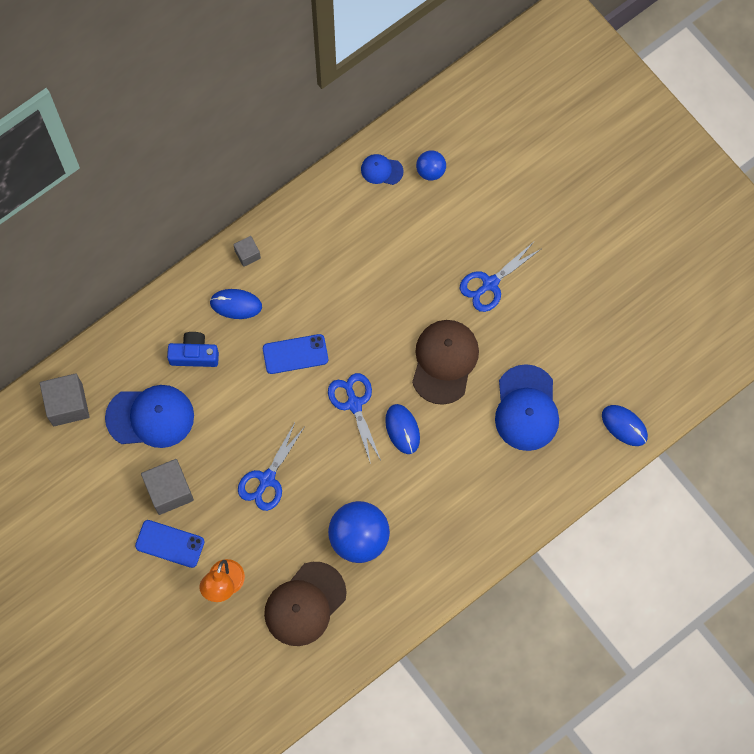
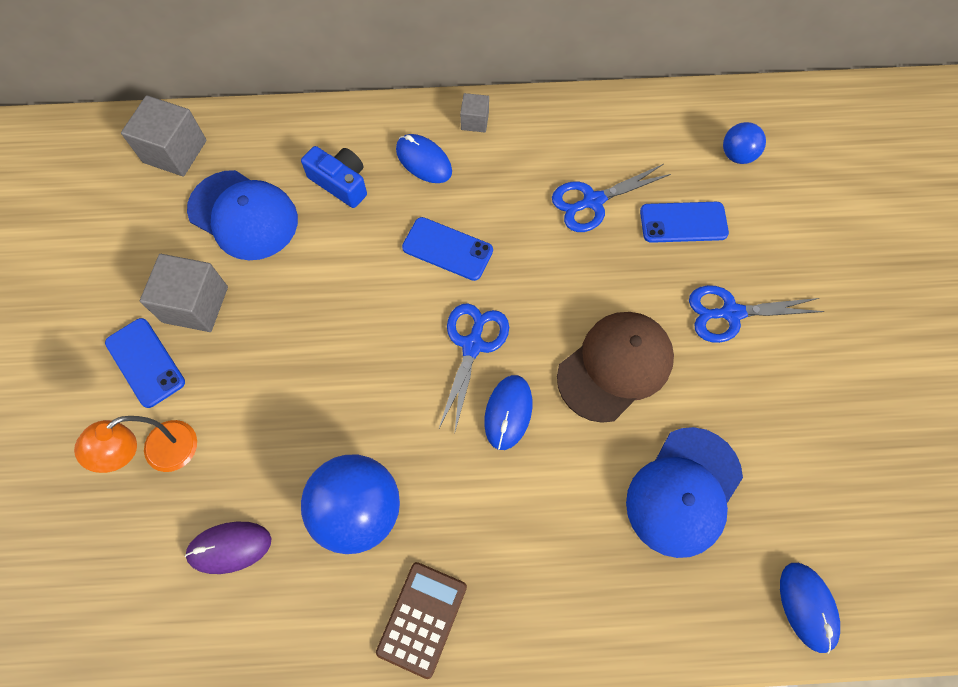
camera: 35 degrees right, 5 degrees down
(267, 479) = (308, 364): blue scissors -> blue scissors (593, 201)
(305, 604) = (230, 547): brown cap -> purple mouse
(381, 170) = (681, 124): blue cap -> none
(426, 241) = (683, 222): none -> blue phone
(434, 567) = (422, 619): none -> brown calculator

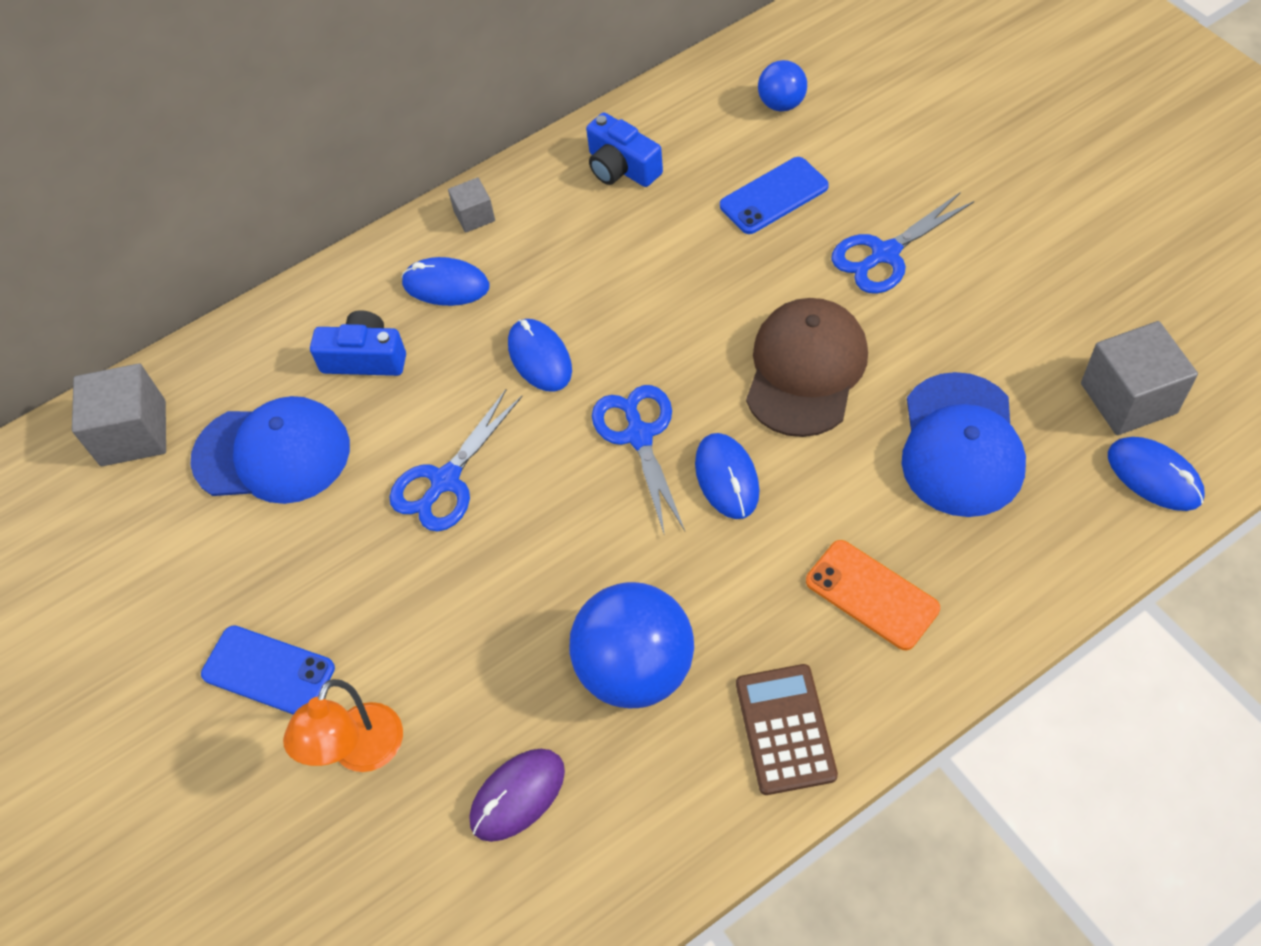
camera: 25 degrees left, 10 degrees down
(195, 304) = (284, 576): grey cube -> grey cube (1128, 398)
(447, 249) = (540, 358): blue phone -> blue mouse
(545, 561) = (872, 595): none -> orange phone
(593, 201) = (664, 226): blue scissors -> blue scissors (445, 481)
(594, 141) = (622, 167): none -> blue camera

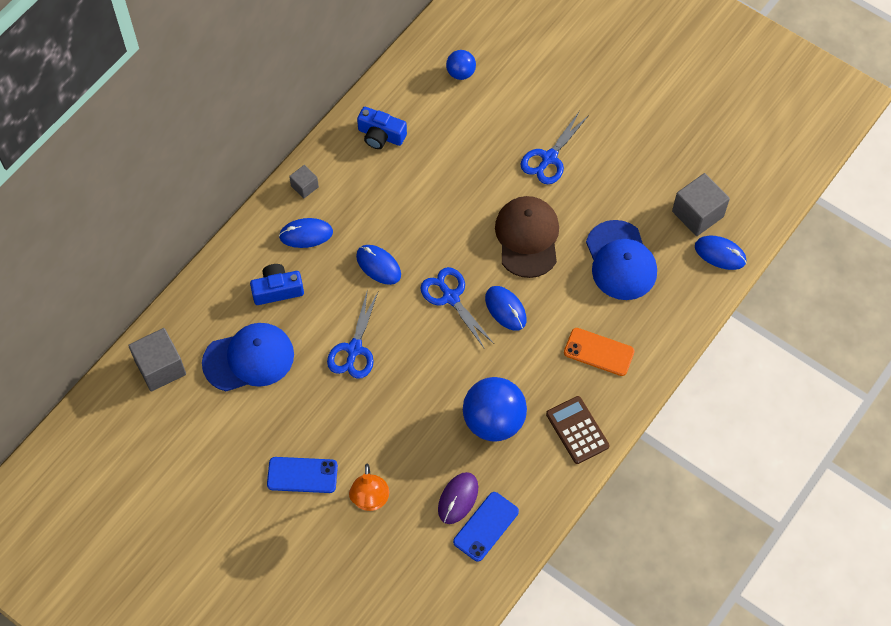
camera: 25 degrees left, 5 degrees up
(774, 196) = (476, 135): blue phone -> blue phone (486, 526)

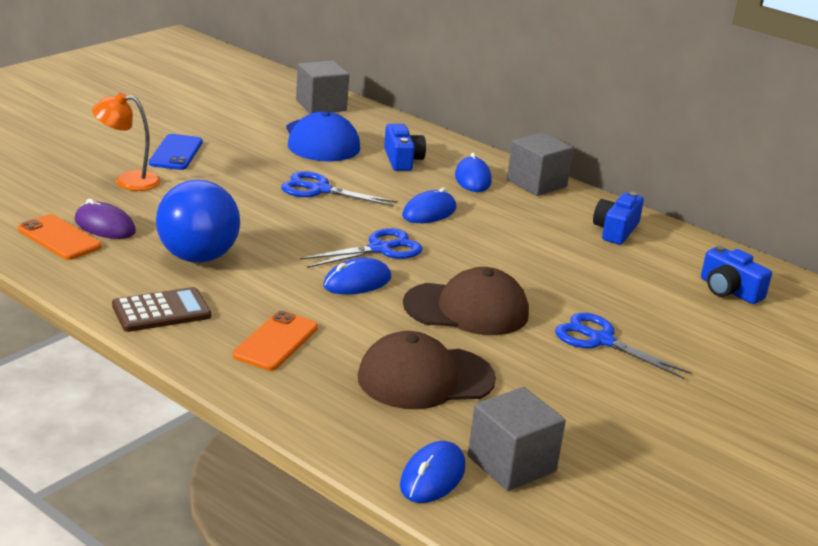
camera: 90 degrees right, 35 degrees down
(304, 186) = (536, 183): grey cube -> grey cube, size x1.85
(460, 73) = (729, 290): blue ball -> blue camera
(486, 526) = (59, 238): blue phone -> orange phone
(620, 261) = (425, 378): blue cap -> brown cap

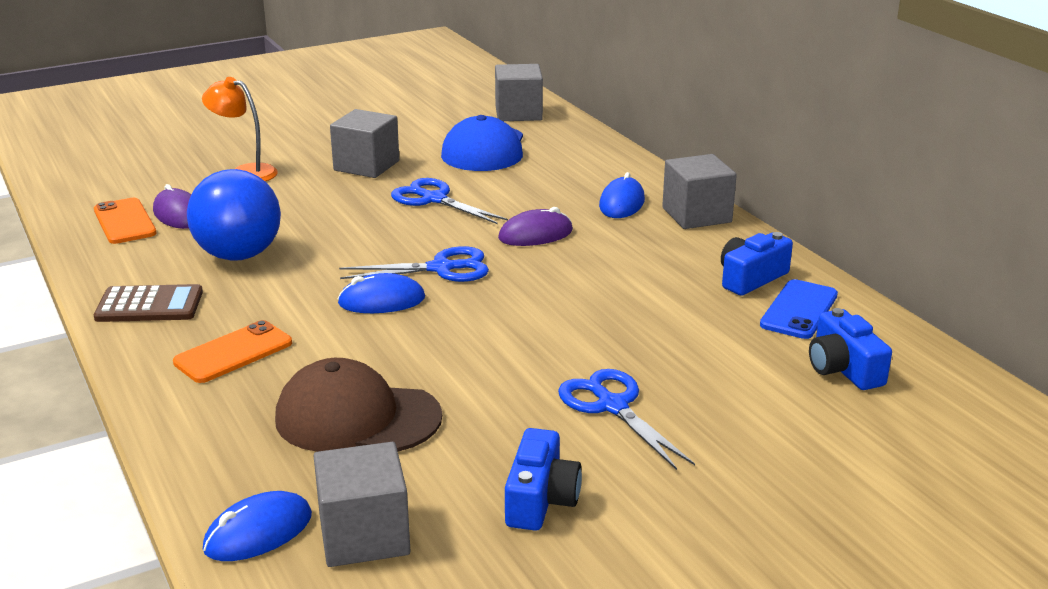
camera: 25 degrees right, 0 degrees up
(176, 153) = (319, 149): blue phone -> blue phone (799, 310)
(233, 164) = (366, 166): none -> grey cube
(402, 160) = (557, 176): blue camera -> blue camera (540, 499)
(429, 212) = (535, 234): blue mouse -> purple mouse
(467, 309) = (479, 347): brown cap -> none

